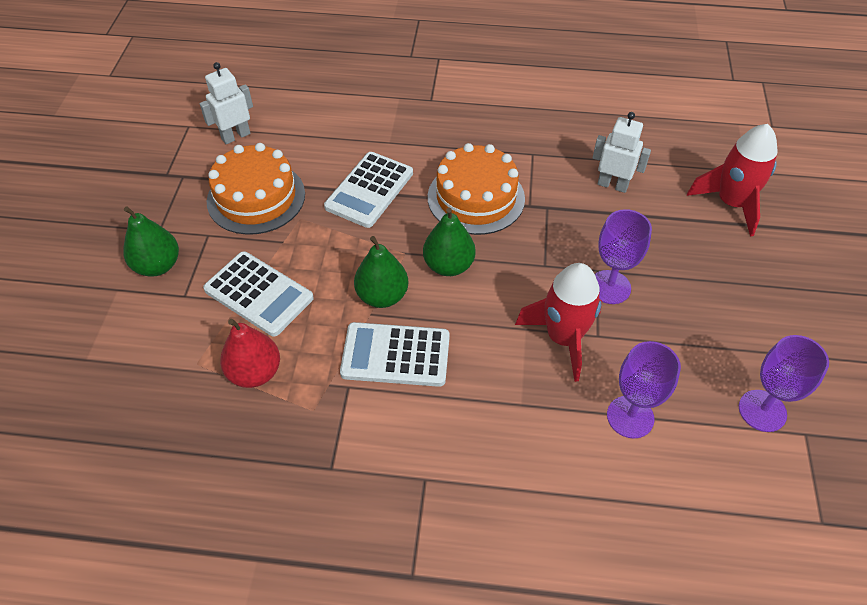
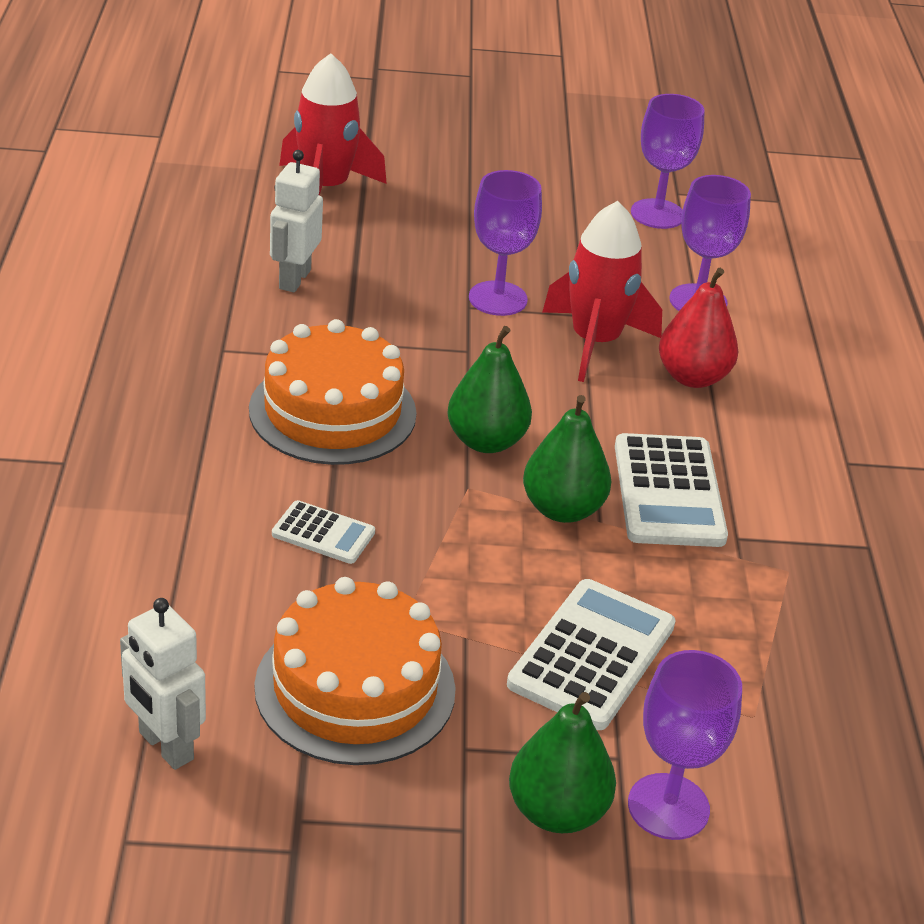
camera: 100 degrees left, 15 degrees down
(146, 311) = (668, 807): none -> purple goblet
(255, 372) = (747, 641): red pear -> red pear (692, 377)
(369, 190) = (323, 533): white calculator -> white calculator, size x0.55

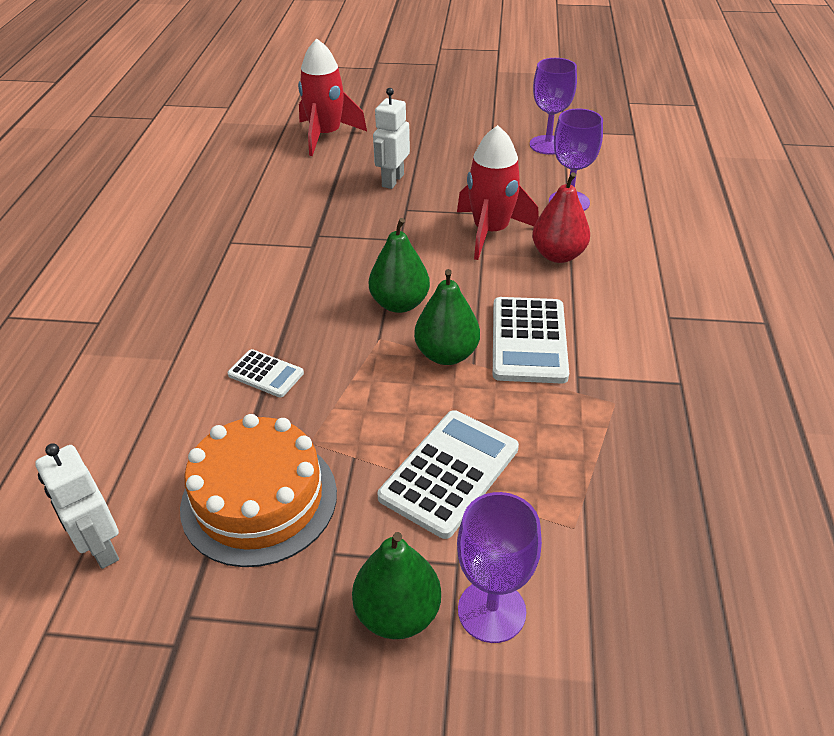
camera: 10 degrees right, 5 degrees up
(294, 279) = (290, 194): white robot -> white robot (392, 180)
(332, 411) = (294, 283): orange cake -> none
(498, 298) = (427, 203): purple goblet -> none

